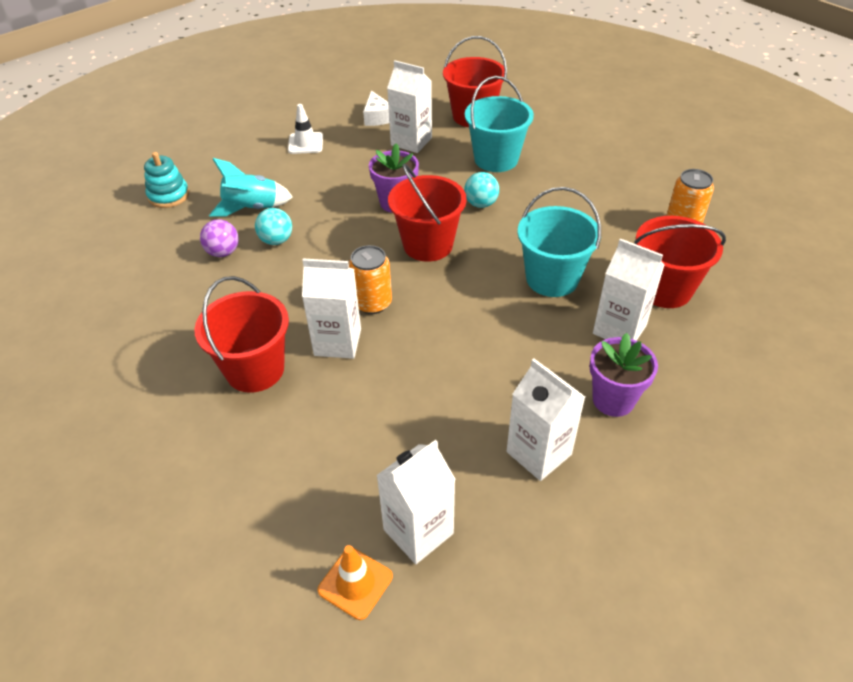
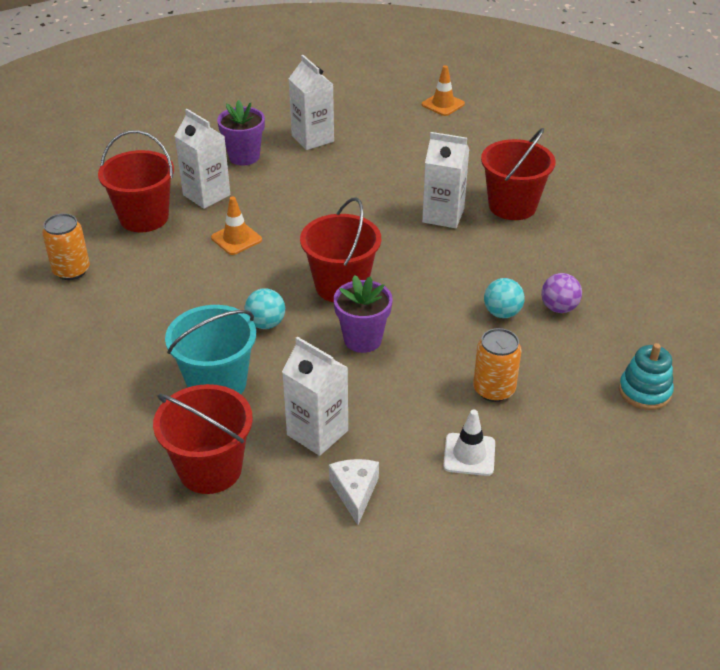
camera: 170 degrees left, 5 degrees down
(252, 208) = (534, 357): turquoise rocket -> none
(372, 303) = (408, 240): orange can -> orange can (494, 389)
(418, 531) = (402, 117): white carton -> none
(552, 279) = (236, 239): turquoise bucket -> orange traffic cone

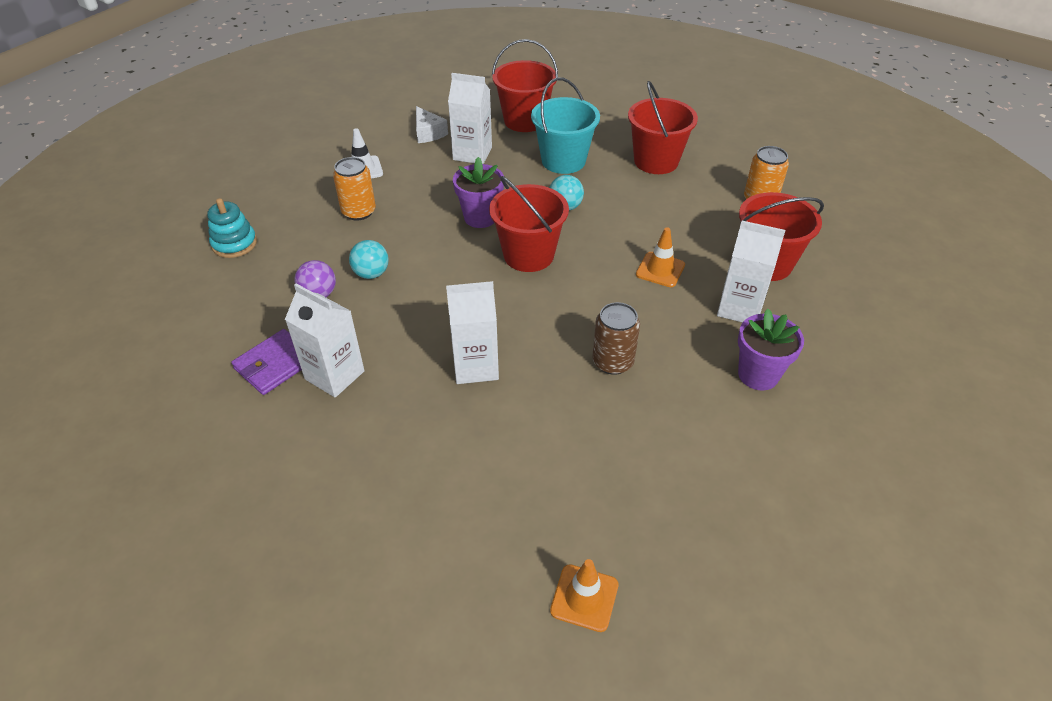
camera: 155 degrees right, 5 degrees up
(312, 138) = (709, 437): white carton -> white carton (334, 375)
(337, 190) = (613, 362): none -> brown can
(512, 206) = (401, 409): red bucket -> red bucket (656, 161)
(607, 261) = (275, 364): none -> purple wallet

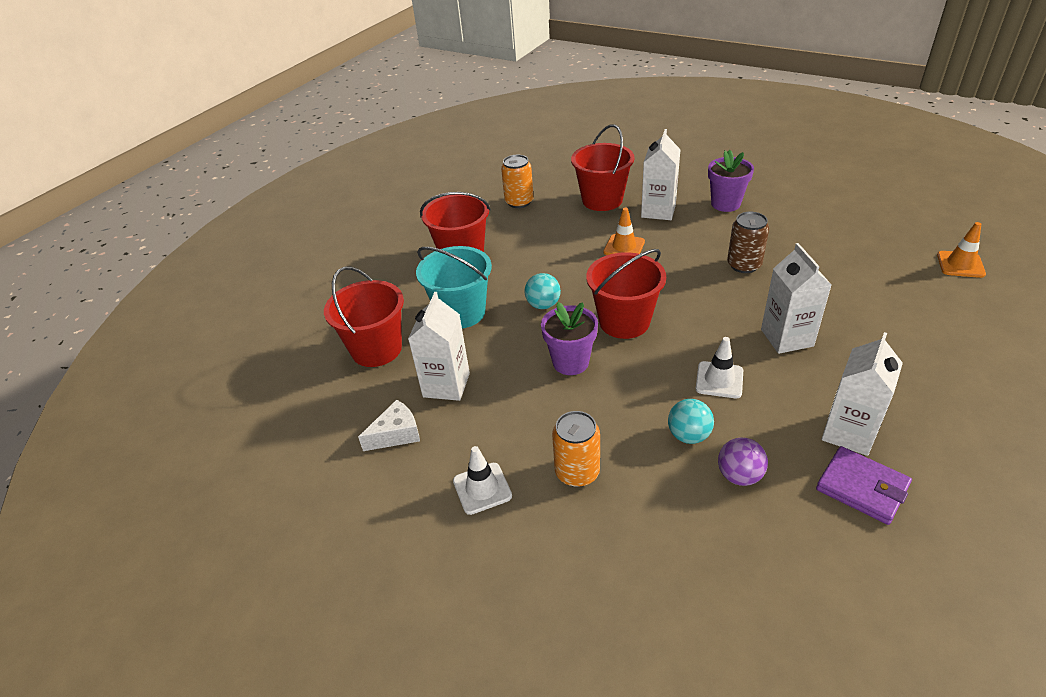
camera: 90 degrees left, 5 degrees down
(234, 244) = (674, 602): turquoise stacking toy -> none
(430, 304) = (719, 380): none -> white traffic cone

